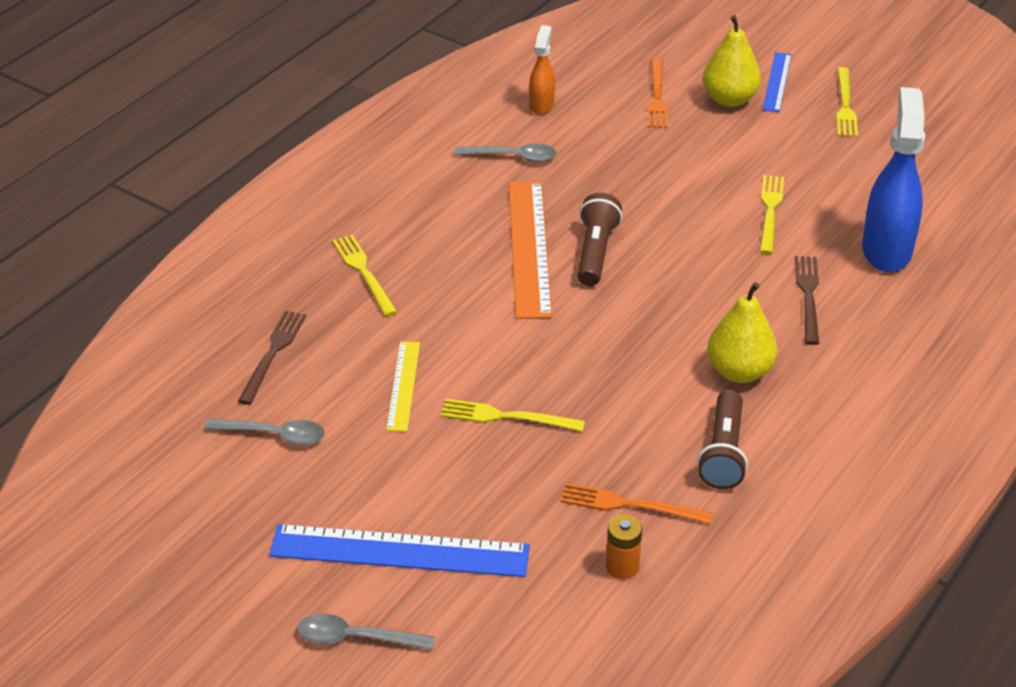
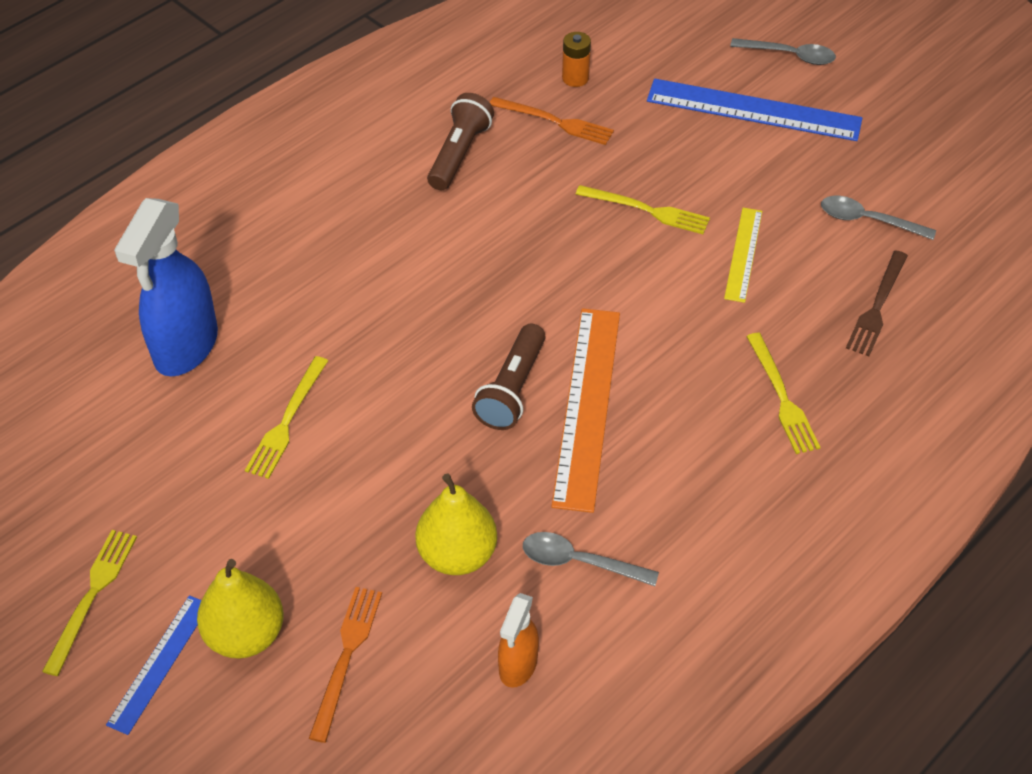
camera: 170 degrees left, 10 degrees up
(739, 371) = (412, 226): yellow pear -> yellow pear (457, 554)
(808, 296) = (303, 300): brown fork -> none

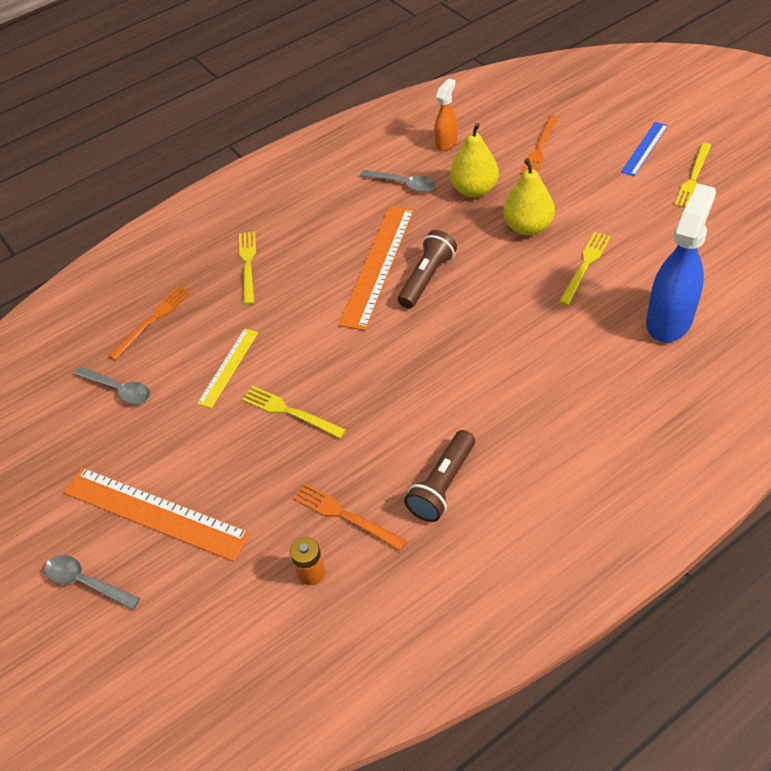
camera: 165 degrees left, 0 degrees up
(245, 634) = (597, 159): yellow pear -> yellow pear (528, 227)
(753, 110) = (154, 513): blue ruler -> orange ruler
(877, 306) = (152, 320): brown fork -> orange fork

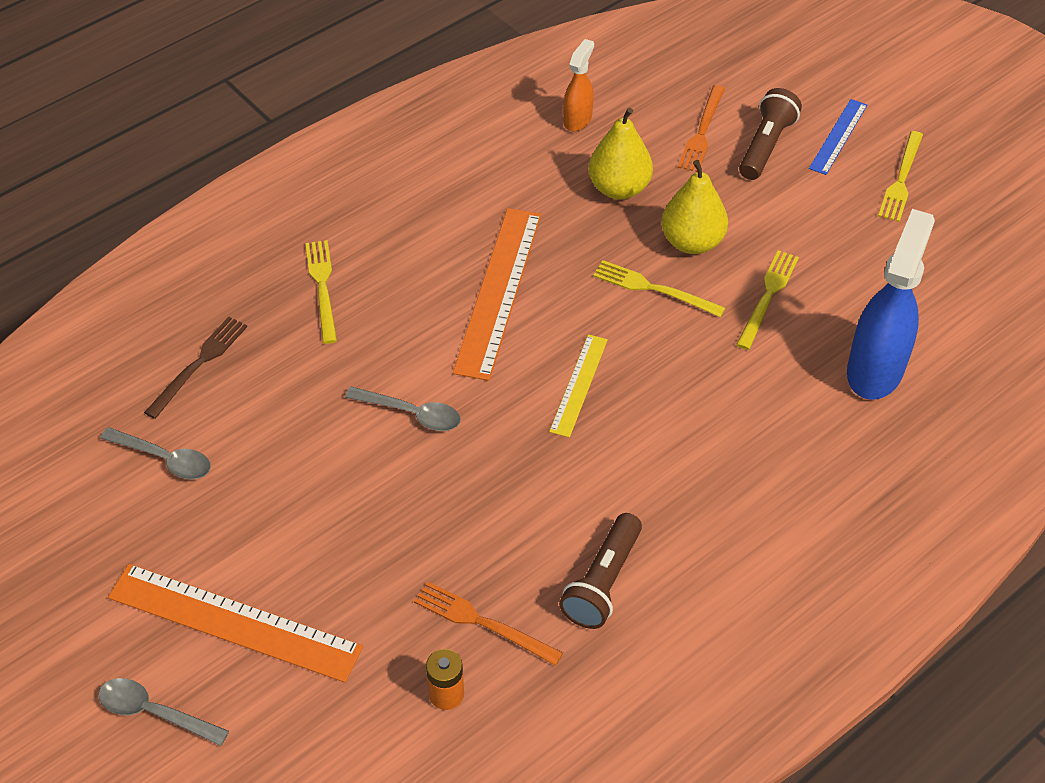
camera: 10 degrees left, 0 degrees up
(152, 320) = (199, 364): orange fork -> brown fork
(228, 367) = (311, 429): yellow ruler -> yellow ruler (579, 385)
(290, 412) = (399, 489): yellow fork -> yellow fork (654, 289)
(403, 184) = (524, 178): grey spoon -> grey spoon (412, 414)
(427, 278) = (564, 310): brown flashlight -> brown flashlight (766, 146)

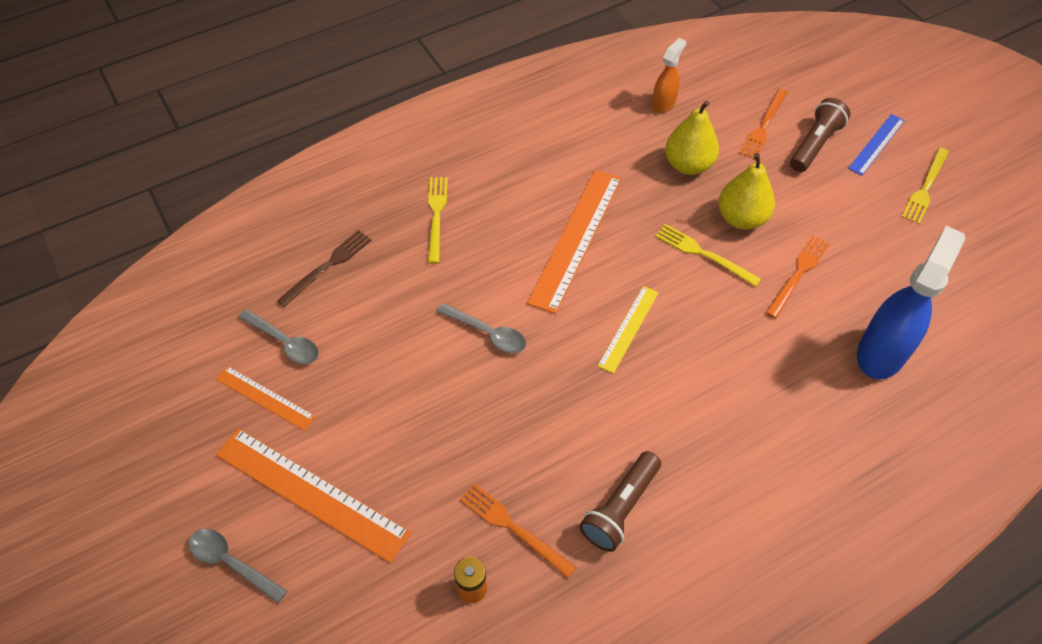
camera: 10 degrees right, 5 degrees up
(153, 525) = (265, 398): none -> orange ruler
(768, 296) = (798, 274): yellow fork -> orange fork

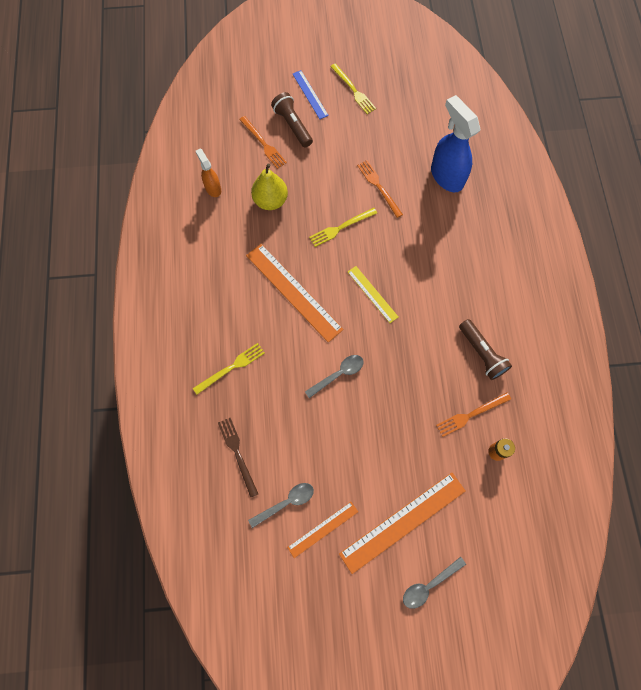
camera: 65 degrees left, 15 degrees up
(436, 216) = (231, 367): yellow fork -> yellow fork turned 120 degrees clockwise
(741, 218) = (326, 194): yellow pear -> none

